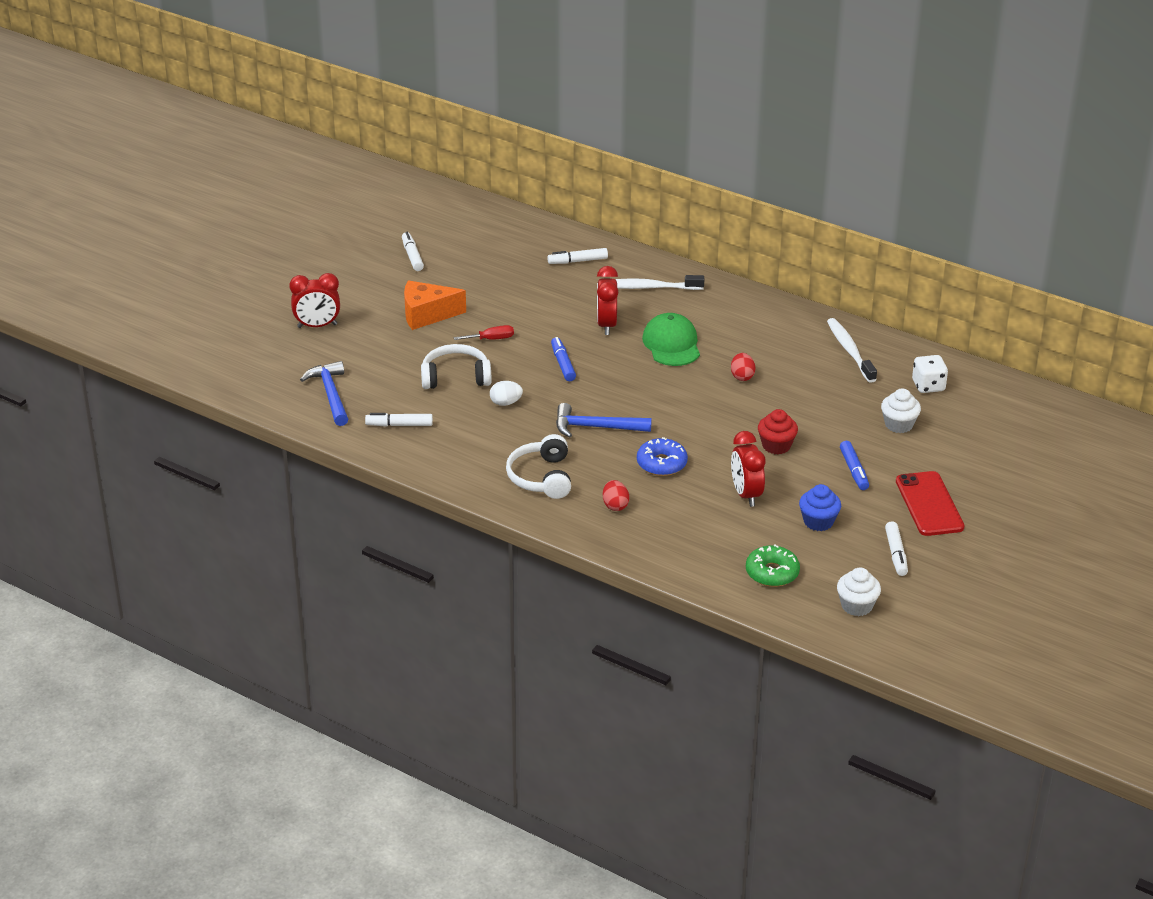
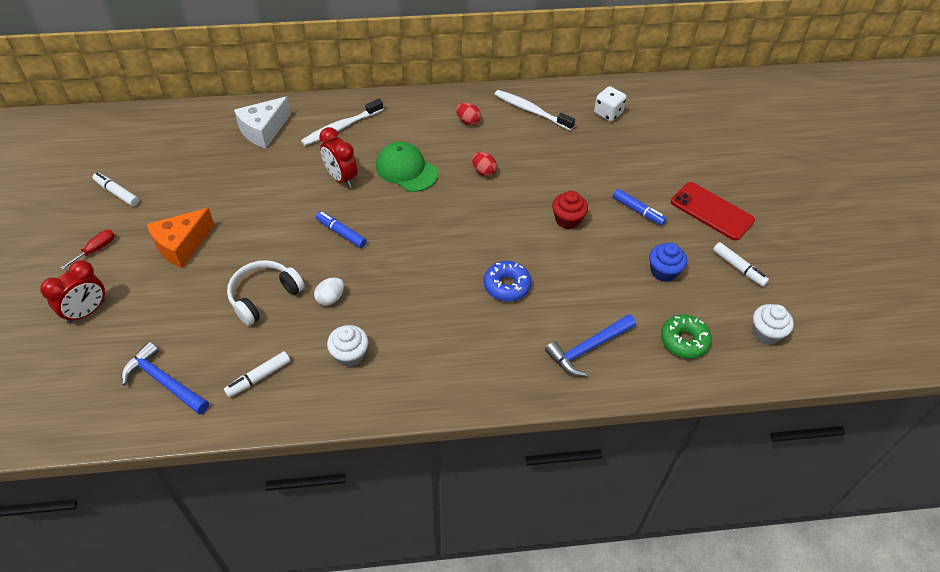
camera: 40 degrees left, 15 degrees up
(491, 339) = (260, 240): red screwdriver -> red screwdriver (96, 250)
(541, 477) = (430, 358): white headphones -> none
(577, 261) = (263, 130): white marker -> white cheese
(596, 427) = (425, 280): blue hammer -> blue hammer (588, 348)
(615, 505) = (513, 350): red egg -> red egg (468, 121)
(746, 494) = (593, 277): red clock -> none
(899, 424) = (624, 155): white cupcake -> white cupcake (349, 355)

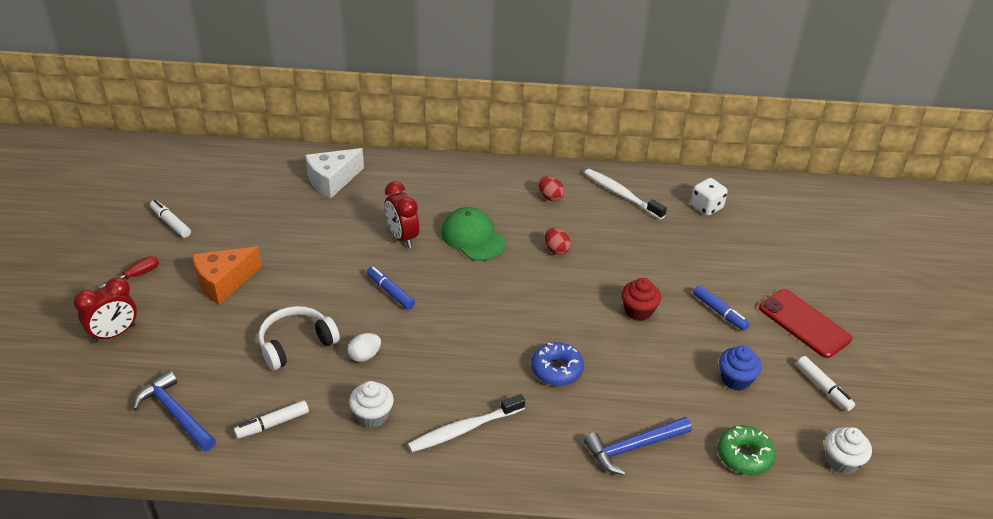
camera: 10 degrees right, 10 degrees down
(341, 127) = (413, 187): white toothbrush -> white toothbrush (464, 429)

